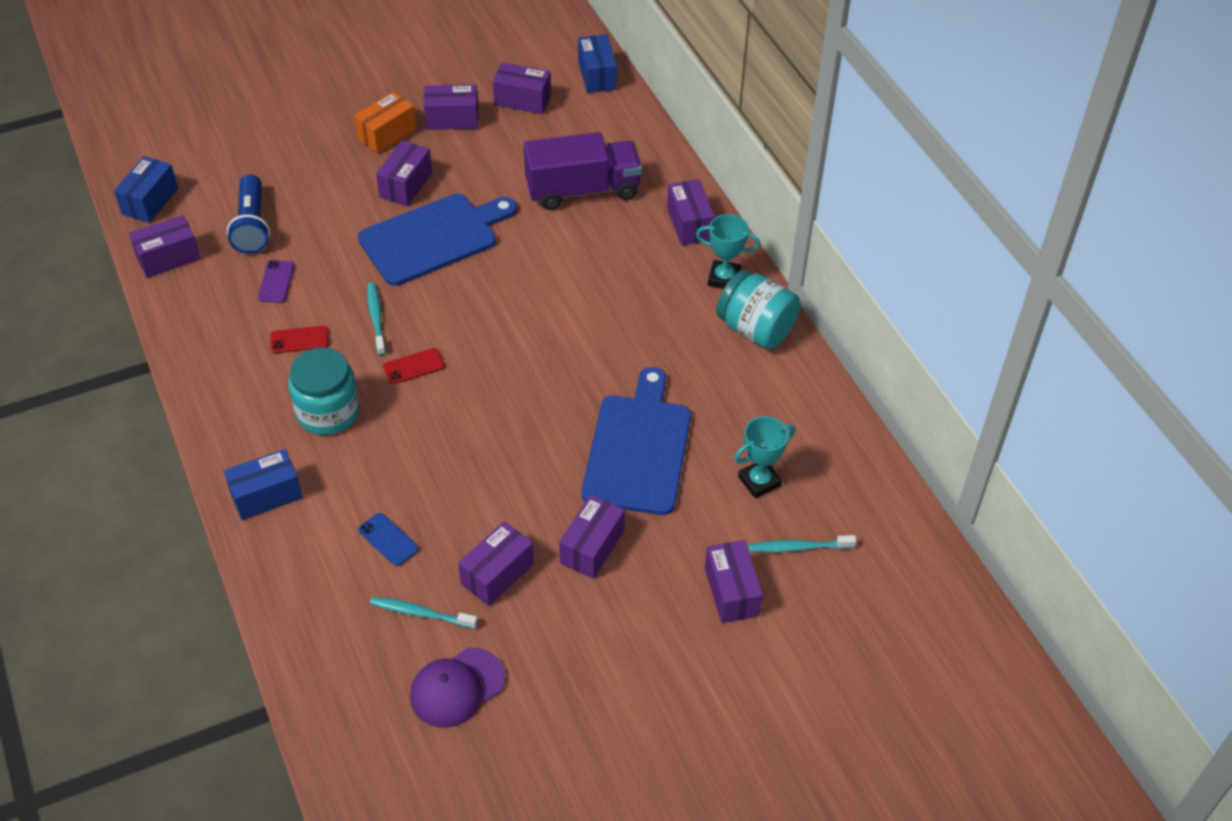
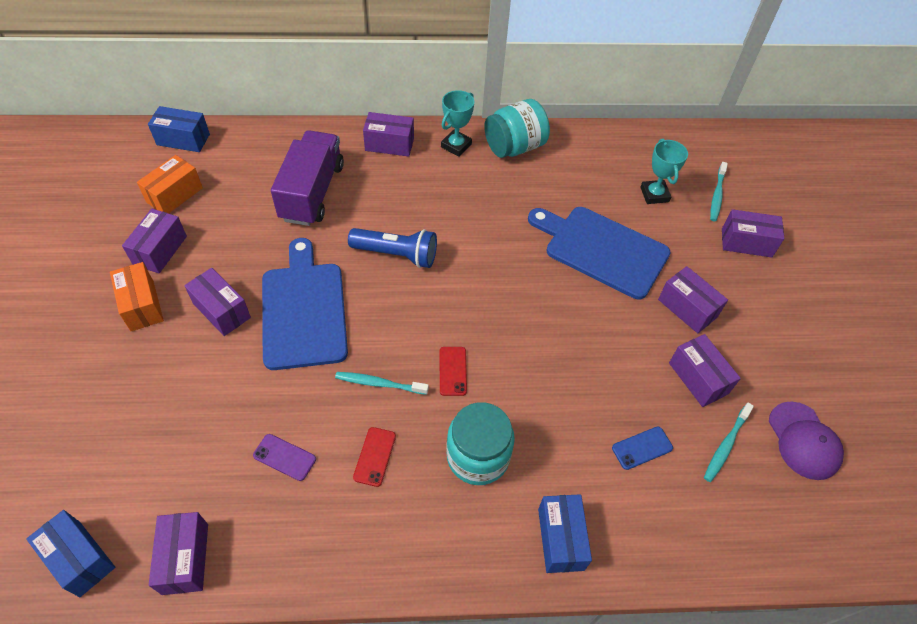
camera: 70 degrees left, 5 degrees up
(252, 226) = (190, 459): blue flashlight -> blue flashlight (396, 254)
(522, 100) = (175, 195): purple box -> orange box

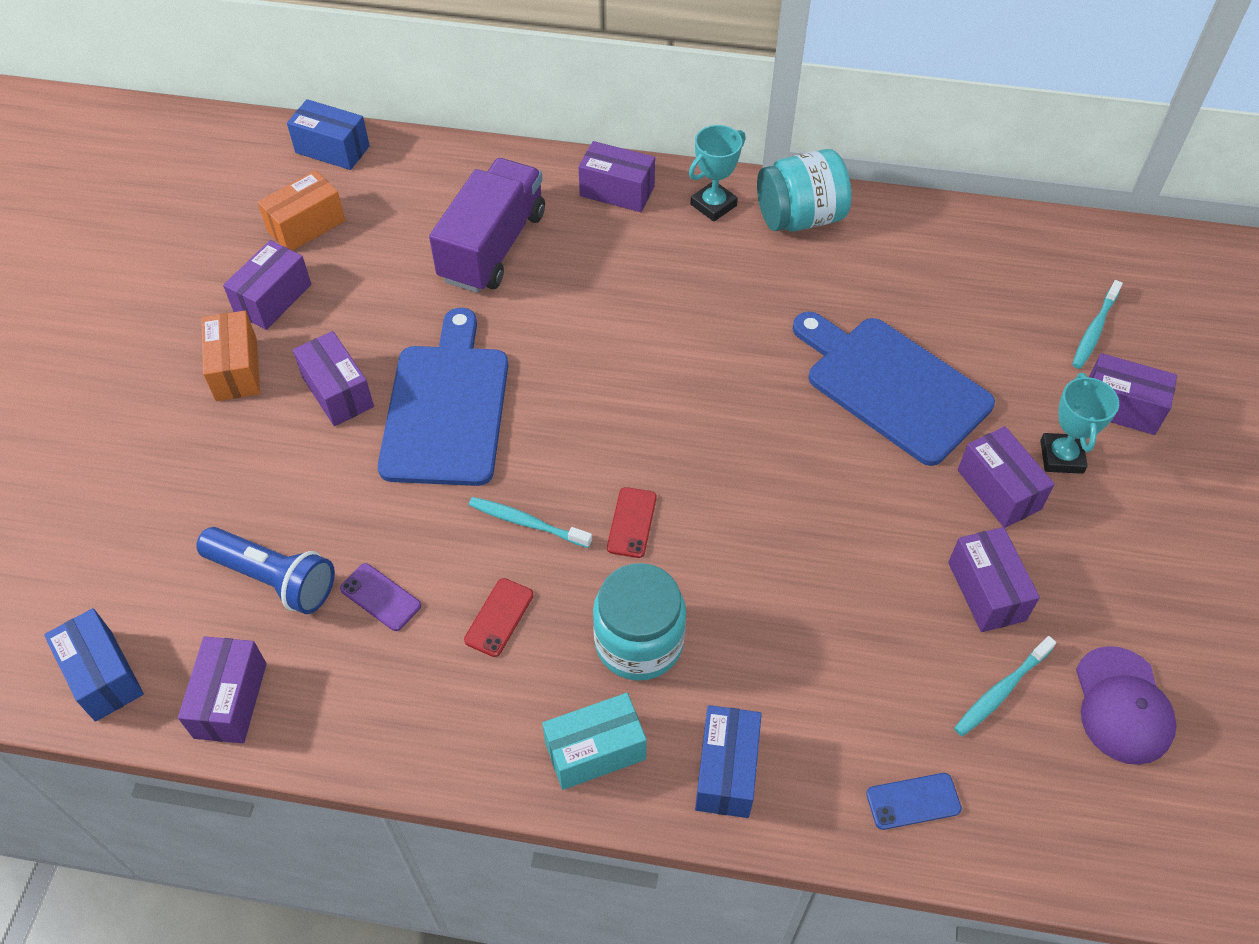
camera: 15 degrees right, 0 degrees up
(396, 254) = (591, 350): blue flashlight -> blue flashlight (273, 579)
(466, 543) = (595, 751): none -> turquoise box
(642, 448) = (875, 672): blue phone -> blue phone (913, 801)
(654, 194) = (995, 316): turquoise trophy -> turquoise trophy (1061, 457)

